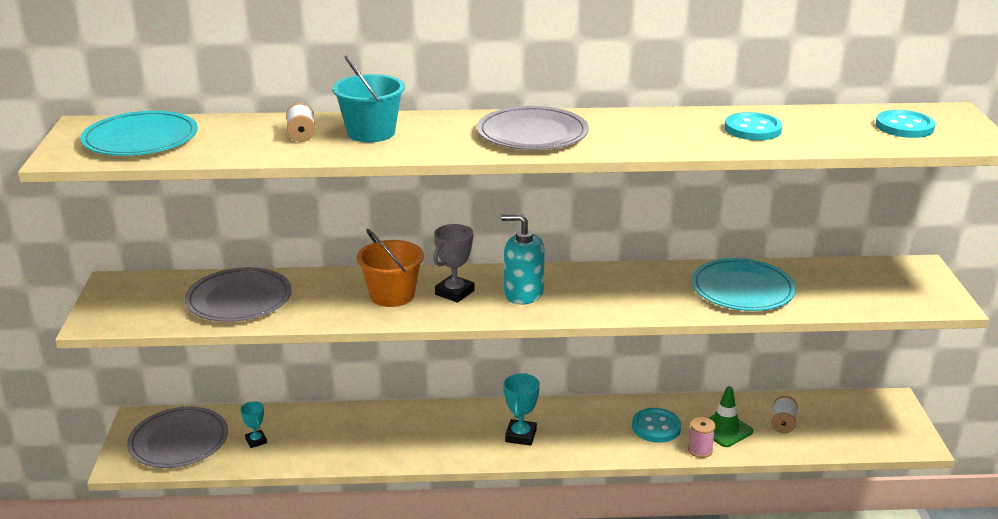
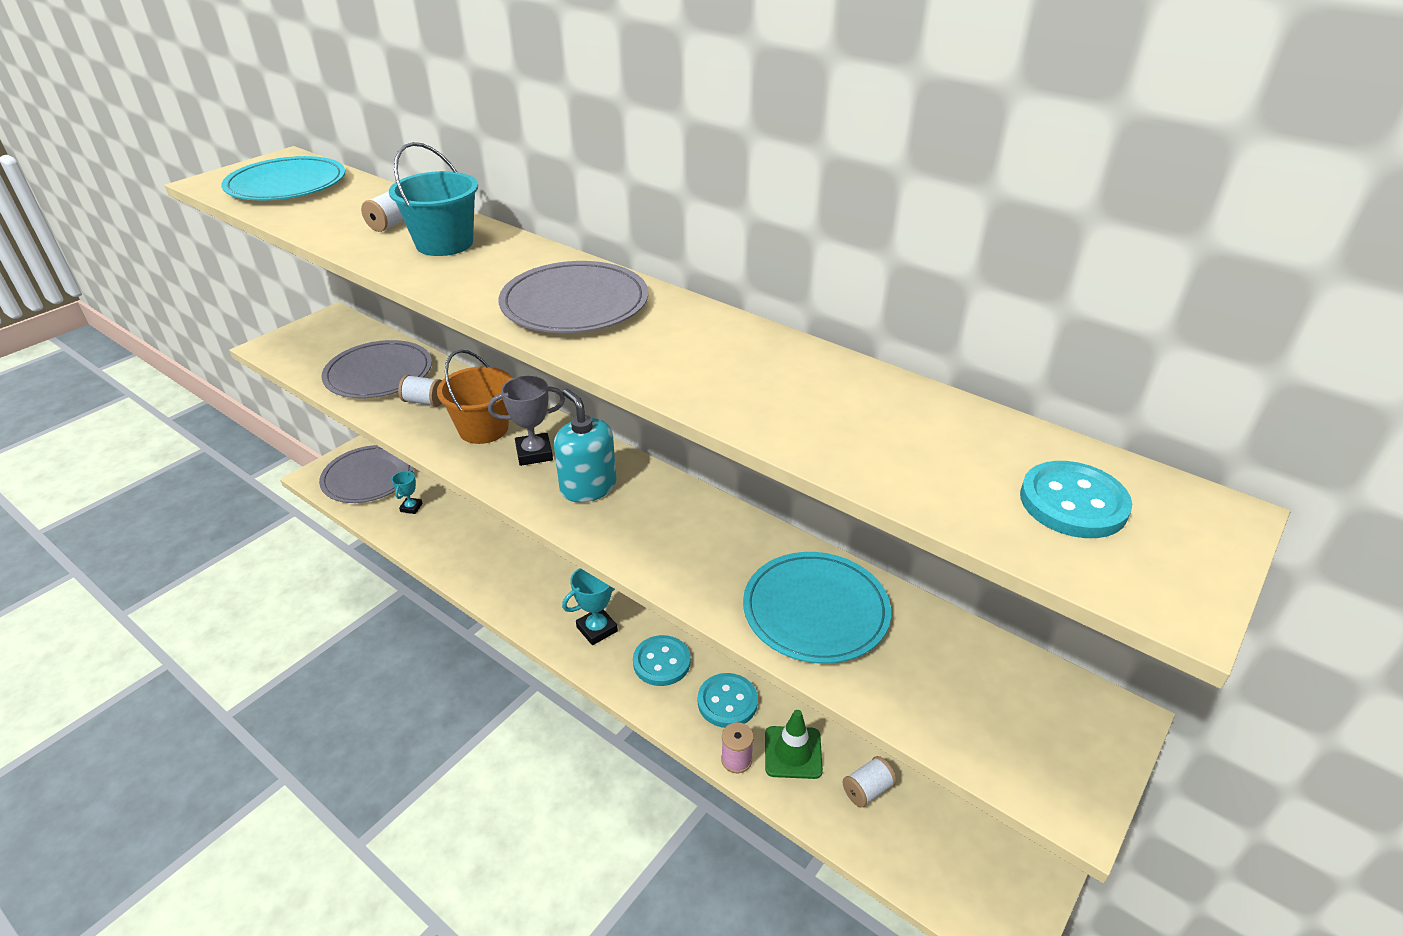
camera: 40 degrees right, 10 degrees up
(314, 299) = (425, 401): none -> white spool
(752, 129) = (830, 405): turquoise button -> turquoise button (661, 662)

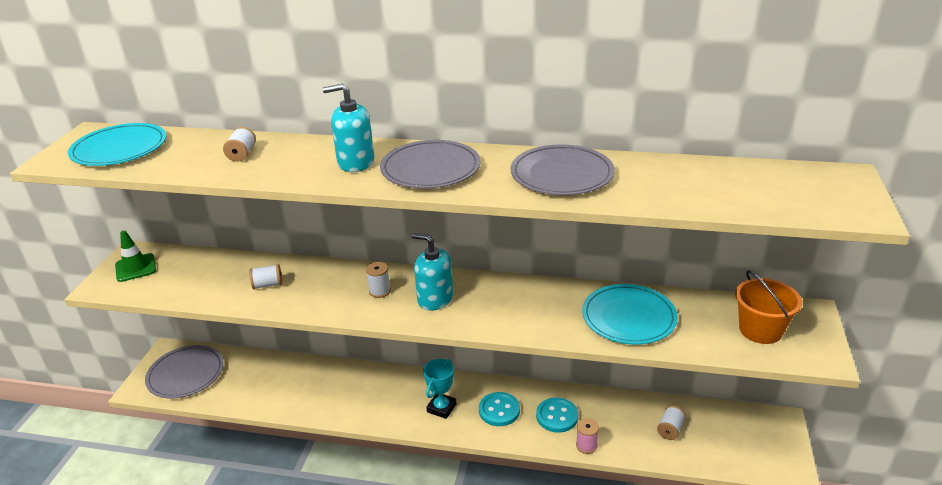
camera: 25 degrees left, 5 degrees down
(379, 373) = (212, 278): grey plate -> grey plate (562, 174)
(411, 507) = (240, 382): turquoise trophy -> none
(444, 243) = (297, 157): turquoise bucket -> none
(483, 429) = (329, 288): orange bucket -> orange bucket (760, 330)
(498, 269) = (356, 162): none -> turquoise soap dispenser
(534, 453) = (379, 291): grey trophy -> white spool
(793, 752) = (615, 427): green traffic cone -> green traffic cone (135, 268)
(1073, 503) = (788, 189): turquoise button -> none

